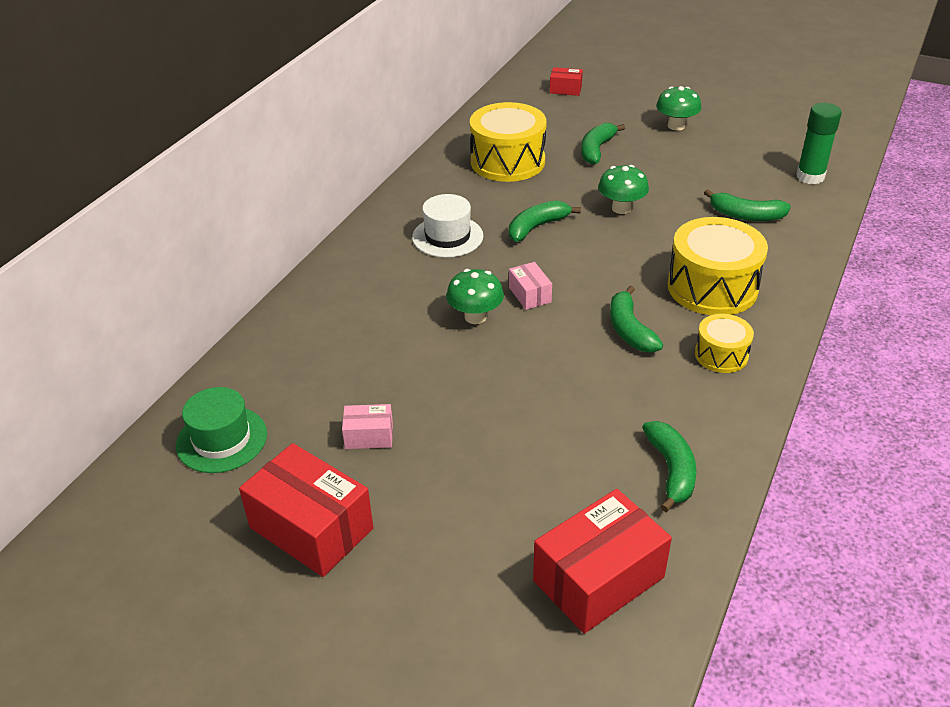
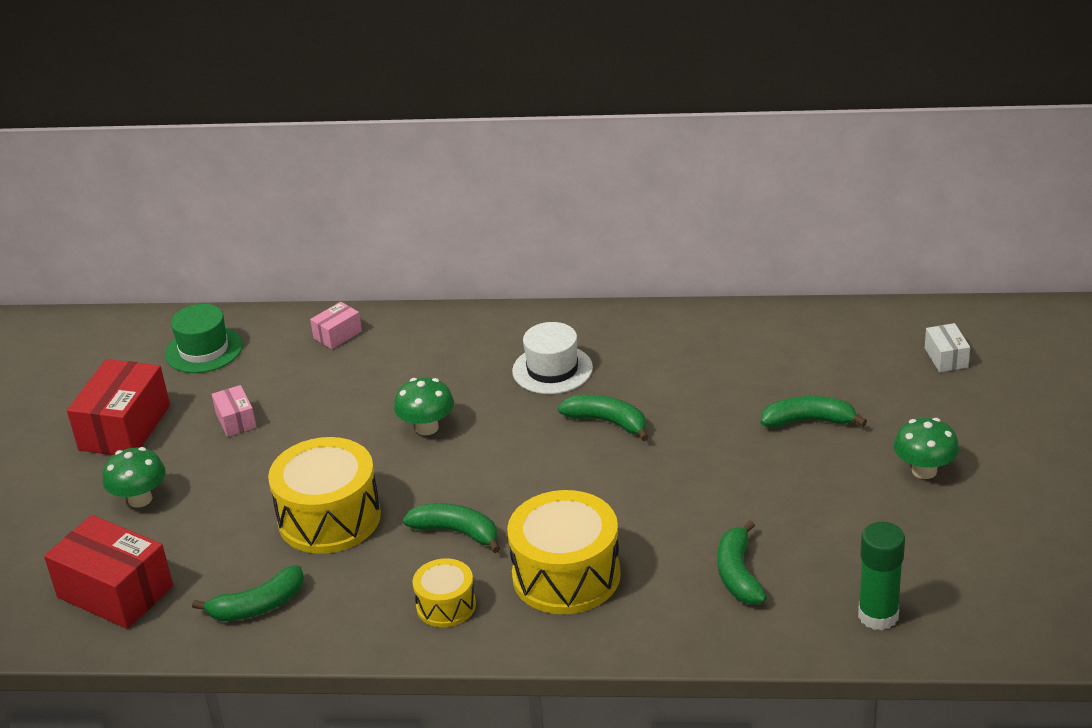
camera: 70 degrees right, 5 degrees down
(507, 161) = (730, 364): yellow drum -> yellow drum (329, 518)
(529, 295) = (481, 451): pink box -> pink box (337, 335)
(565, 89) = (946, 357): red box -> white box
(621, 208) = (687, 472): green mushroom -> green mushroom (140, 499)
(629, 330) = (456, 532): green banana -> green banana turned 60 degrees clockwise

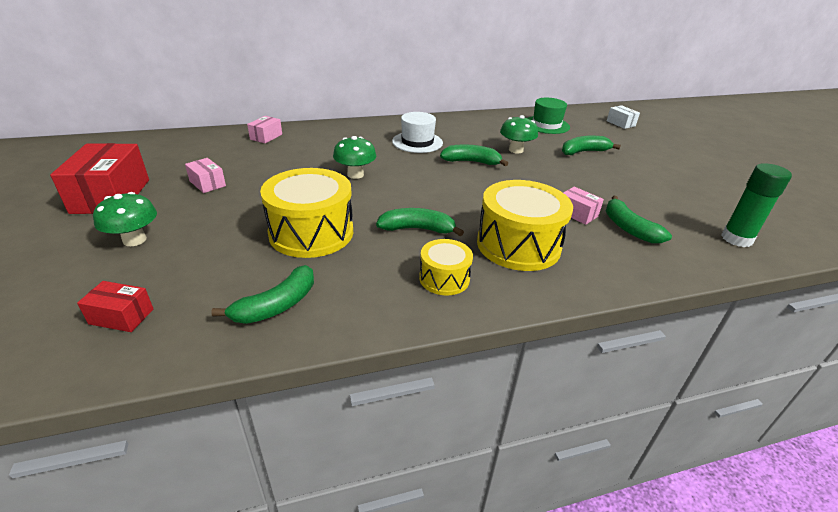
camera: 25 degrees left, 0 degrees up
(115, 592) = (121, 316): red box -> red box, size x0.50
(204, 350) = (169, 150): green hat -> green hat (546, 125)
(687, 539) = (577, 213): none -> pink box
(924, 470) = (668, 166): green mushroom -> green mushroom (516, 150)

